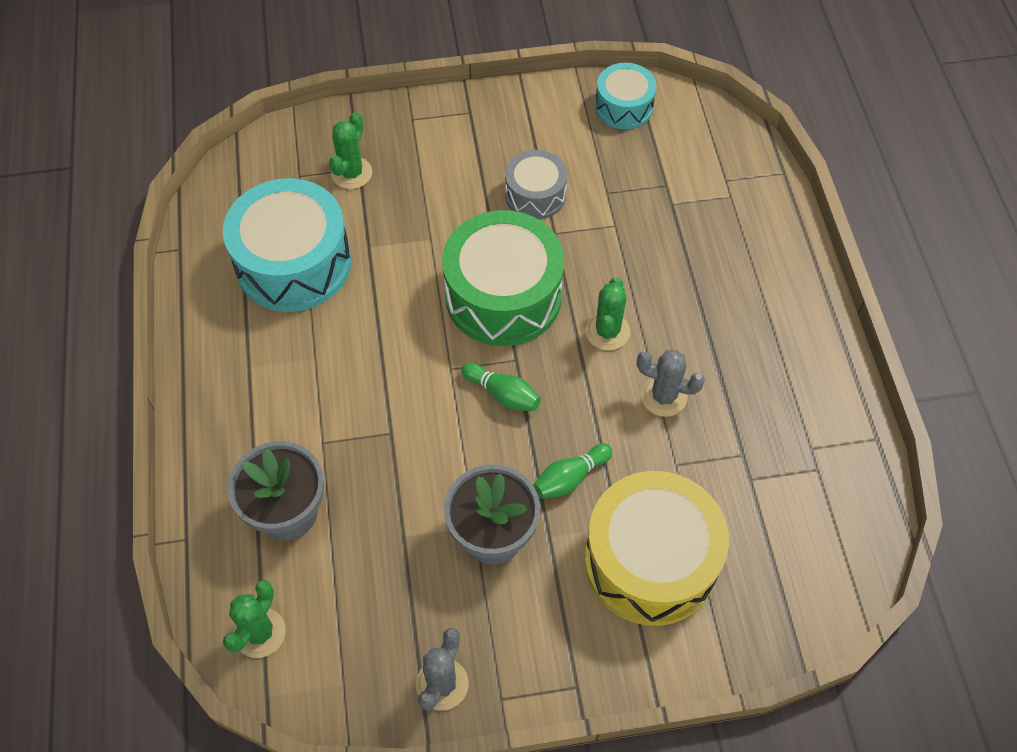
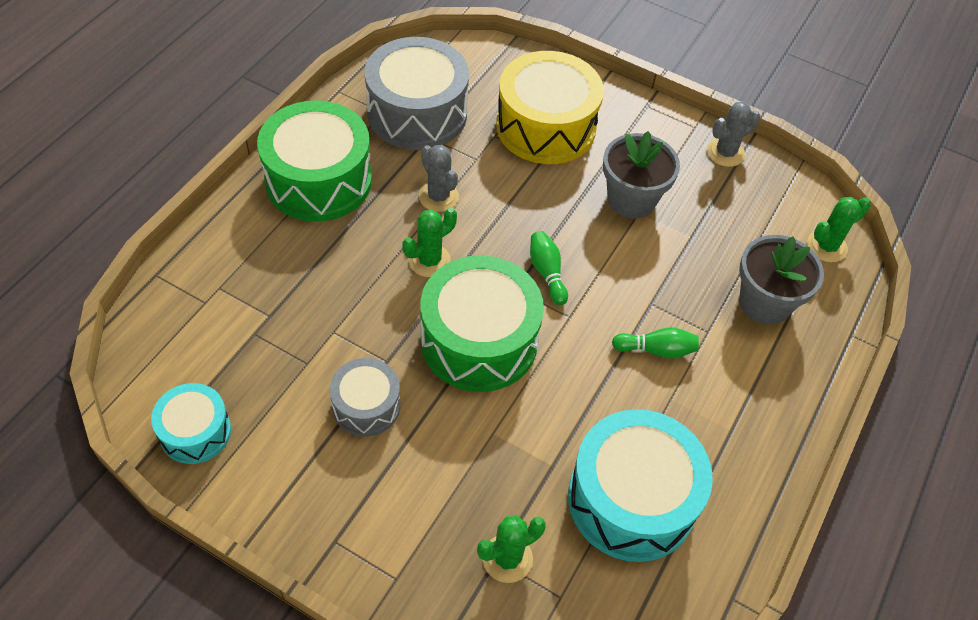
camera: 145 degrees left, 5 degrees down
(570, 478) = (551, 196): green bowling pin -> green bowling pin (656, 350)
(775, 333) = (318, 180): none -> green drum
(781, 473) = (417, 113): none -> grey drum

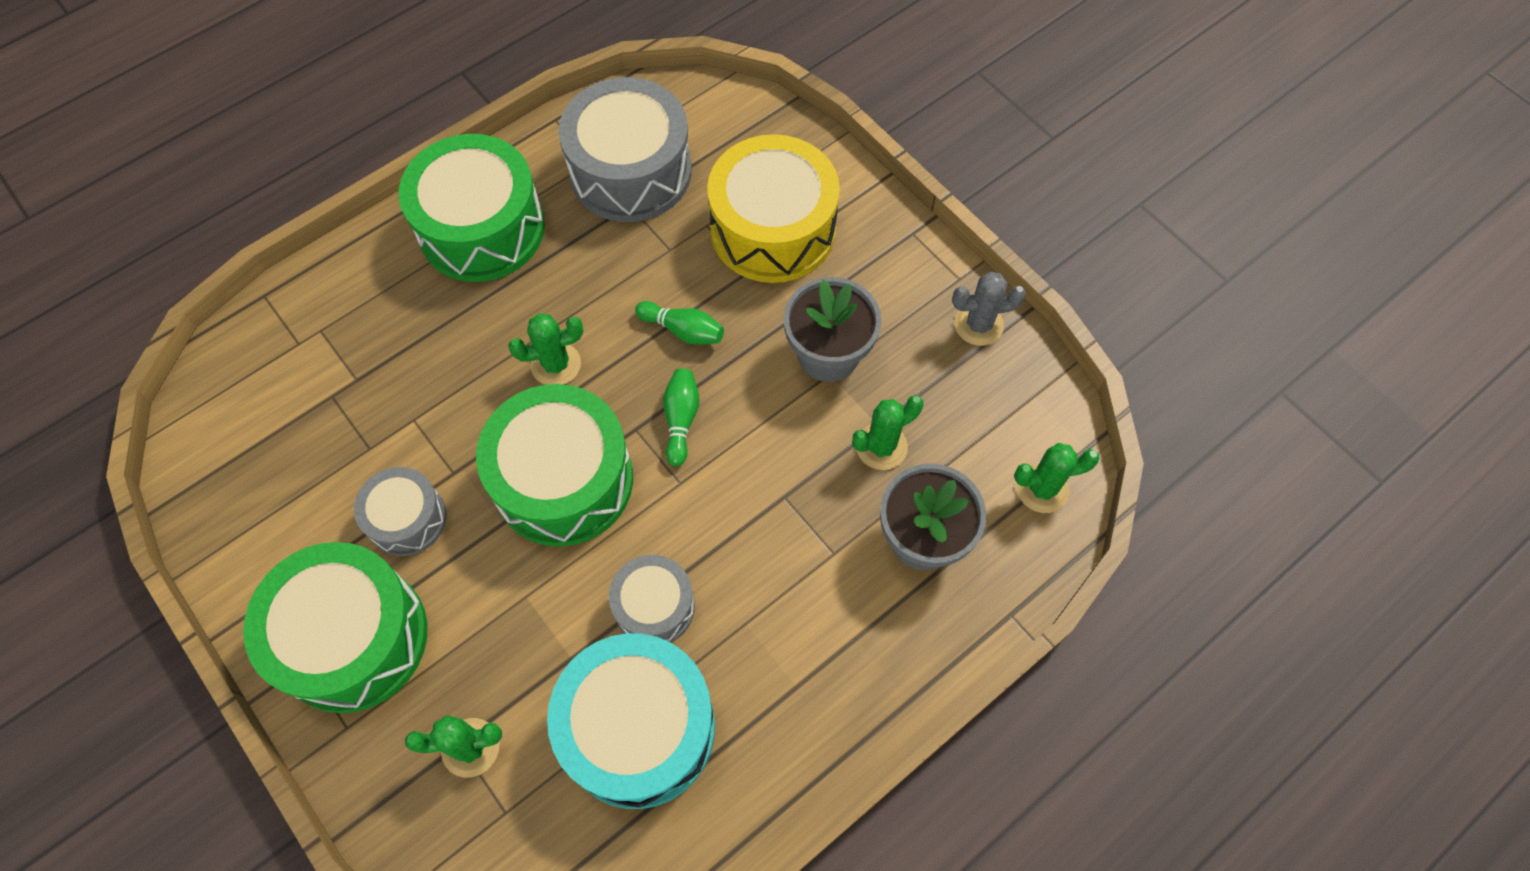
camera: 25 degrees right, 10 degrees up
(195, 432) = (224, 491): turquoise drum -> none
(366, 509) = (353, 638): none -> green drum
(438, 197) = (604, 286): grey cactus -> none
(597, 409) = (654, 606): none -> grey drum
(656, 350) = (760, 557): green bowling pin -> green bowling pin (683, 330)
(702, 250) = (881, 446): none -> green cactus

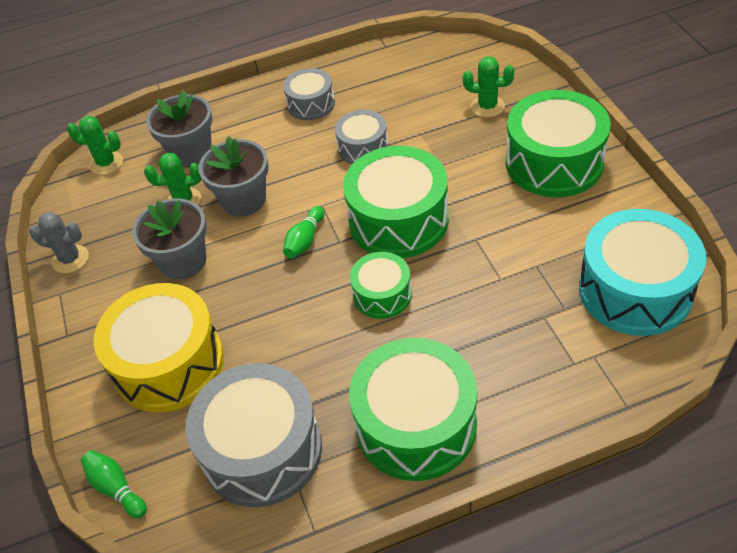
camera: 155 degrees left, 15 degrees down
(407, 519) = (512, 217): grey drum -> grey drum (311, 104)
(556, 364) = (382, 295): green cactus -> green drum
(638, 729) = (391, 100): turquoise drum -> turquoise drum (635, 290)
(683, 330) = (277, 299): green bowling pin -> green bowling pin (116, 488)
(795, 467) = (244, 200): none -> grey flower pot

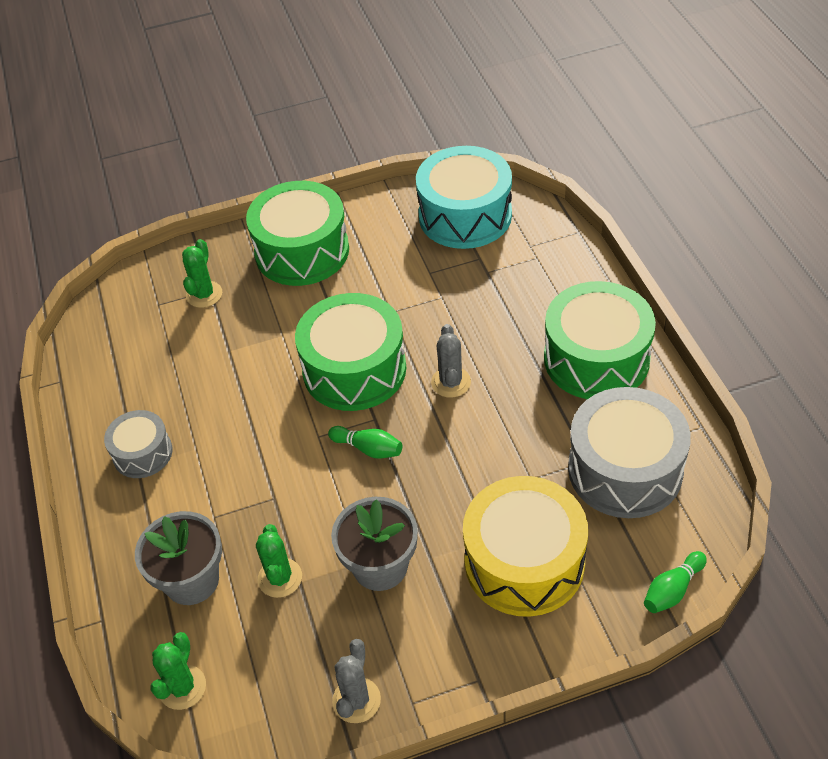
camera: 90 degrees left, 0 degrees up
(244, 200) = (293, 512): grey flower pot -> none
(363, 148) = (236, 400): grey drum -> none
(382, 295) = (451, 382): green drum -> grey cactus

